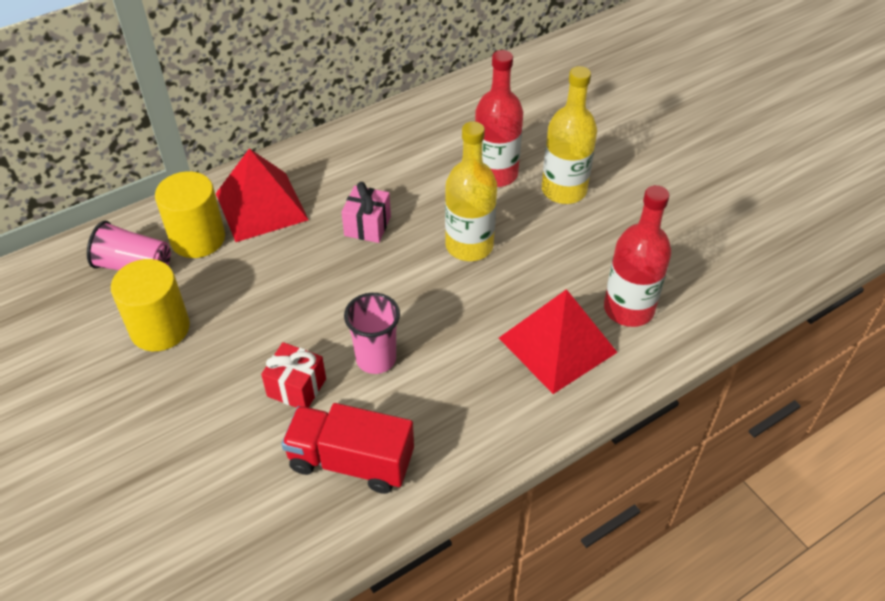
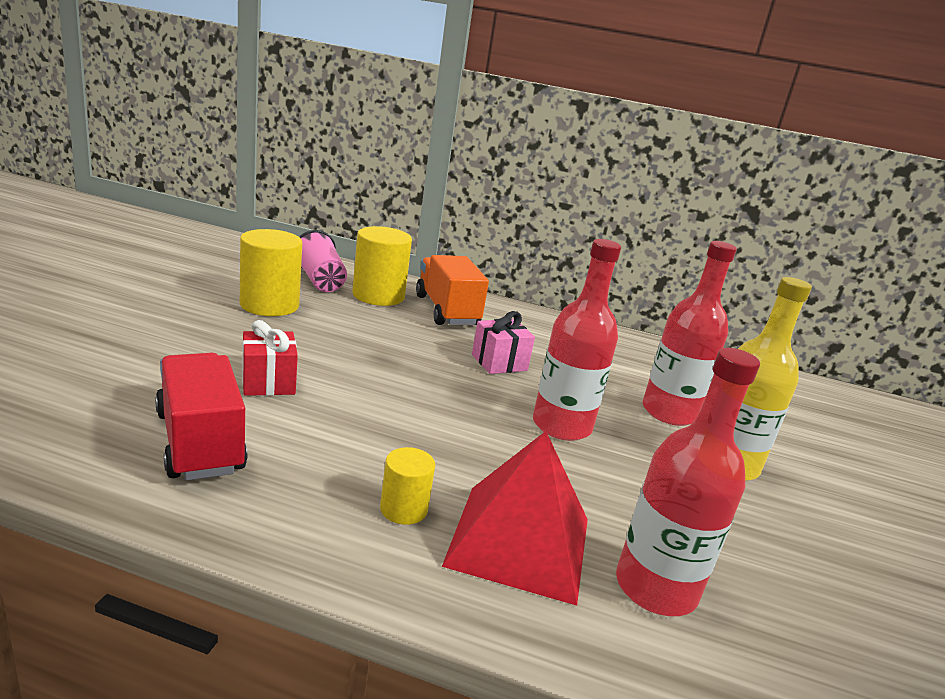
camera: 45 degrees right, 25 degrees down
(261, 206) = (446, 311): red pyramid -> orange truck
(376, 359) = (350, 415): pink cup -> none
(469, 246) = (561, 426): yellow bottle -> red bottle
(494, 384) = (404, 509): none -> yellow cylinder

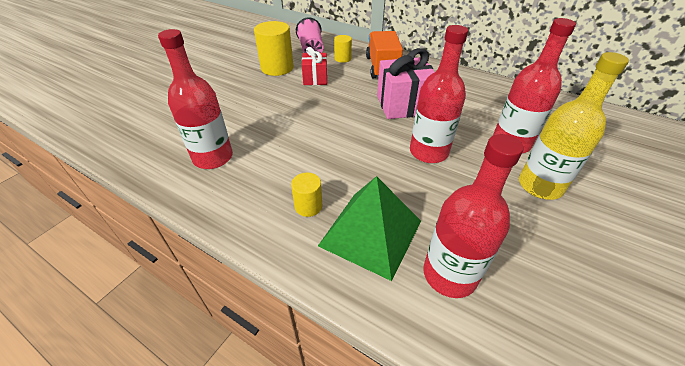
camera: 20 degrees right, 20 degrees up
(200, 442) = (213, 157): red truck -> red bottle
(268, 382) = (260, 120): red gift -> red gift (315, 79)
(378, 295) = (342, 58): yellow cylinder -> yellow cylinder, size x0.54
(499, 362) = (403, 105): pink gift -> pink gift, size x1.64
(520, 541) = (371, 233): red pyramid -> green pyramid

